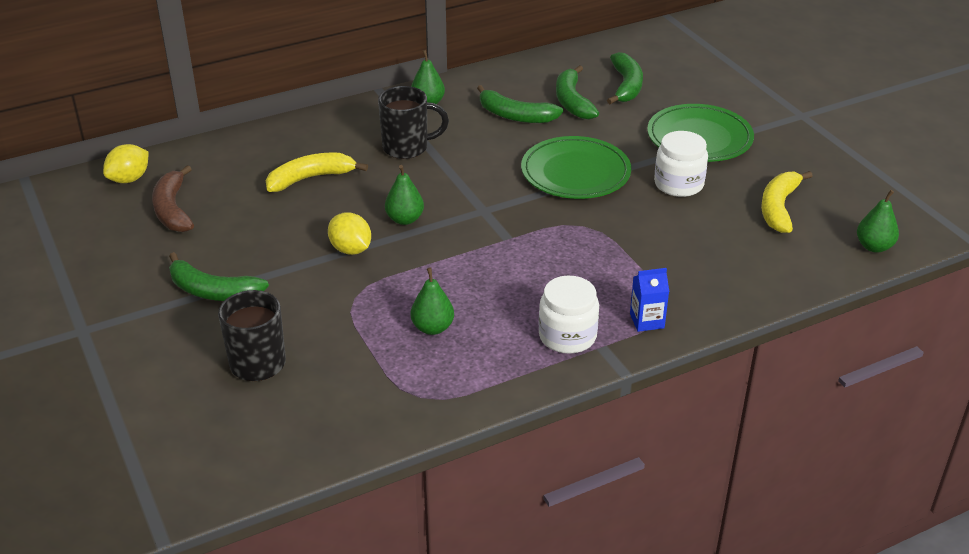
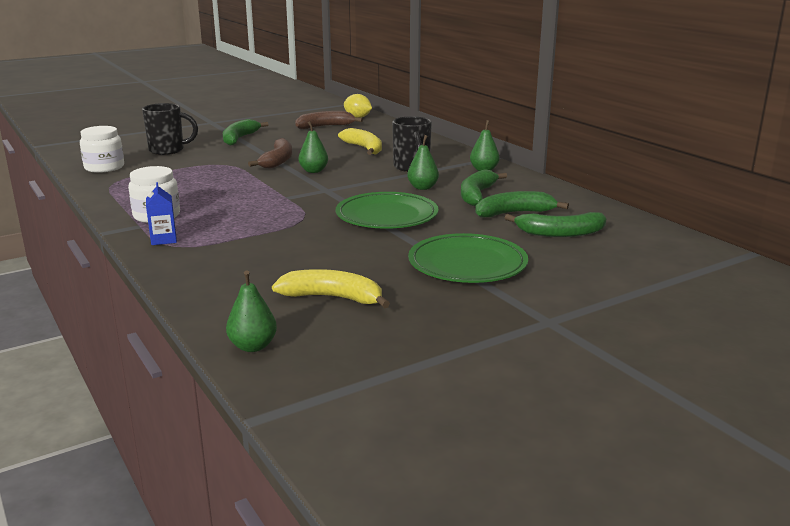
camera: 85 degrees right, 15 degrees down
(350, 249) = (278, 161): yellow lemon -> brown banana
(432, 328) = (183, 182): green pear -> green pear (422, 187)
(678, 184) = (374, 253): white jar -> white jar (104, 167)

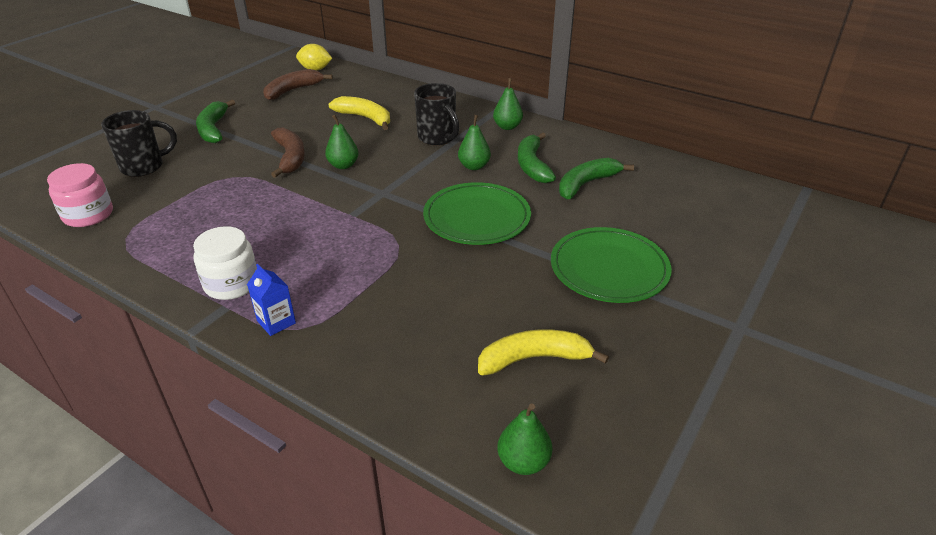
camera: 25 degrees left, 15 degrees up
(104, 167) = (88, 215): white jar -> pink jar
(560, 233) = (648, 202): green banana -> none

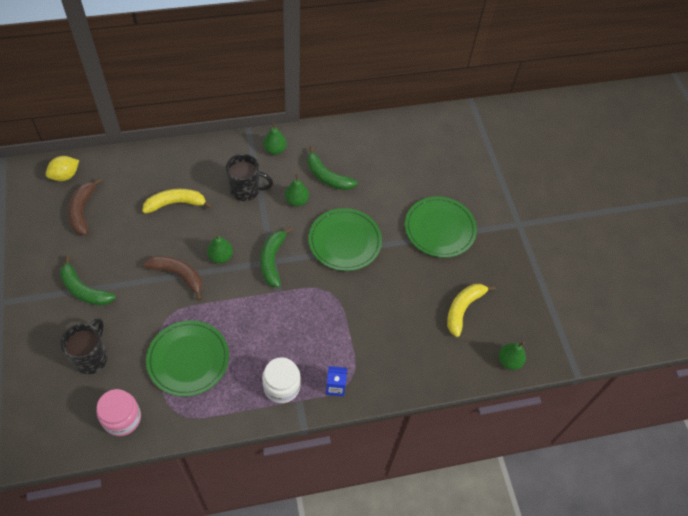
camera: 50 degrees left, 20 degrees up
(199, 212) = (188, 359): none -> green plate
(586, 184) = (370, 172): green banana -> green banana (272, 260)

